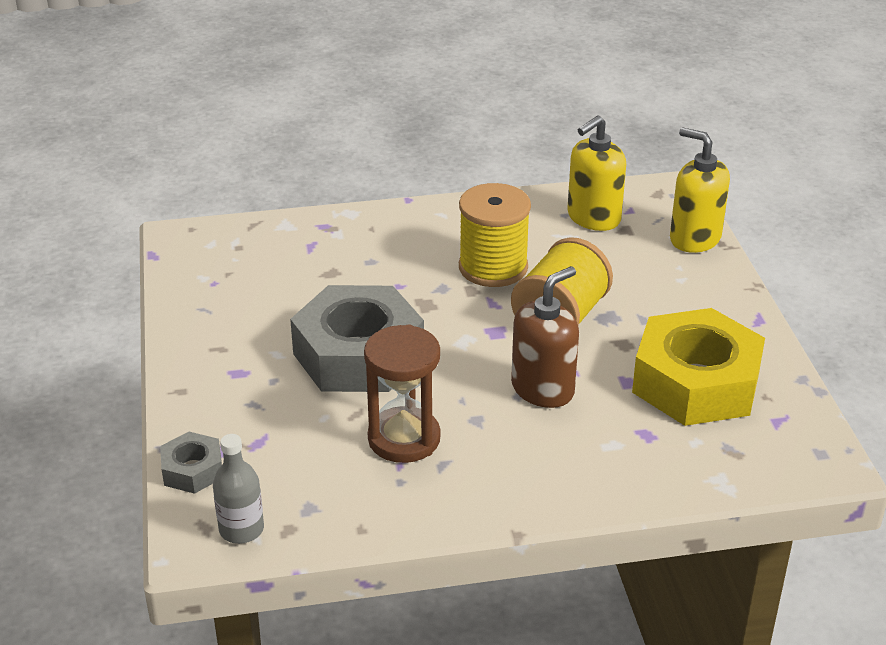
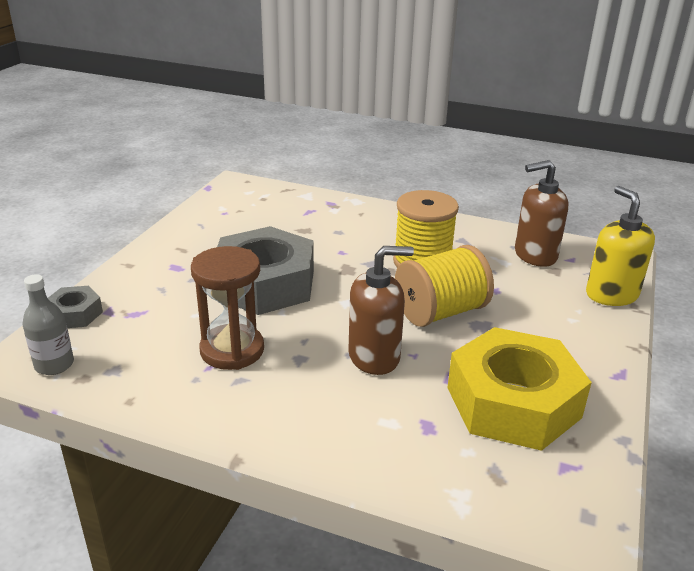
camera: 30 degrees right, 5 degrees down
(593, 218) = (535, 255): yellow soap dispenser -> brown soap dispenser

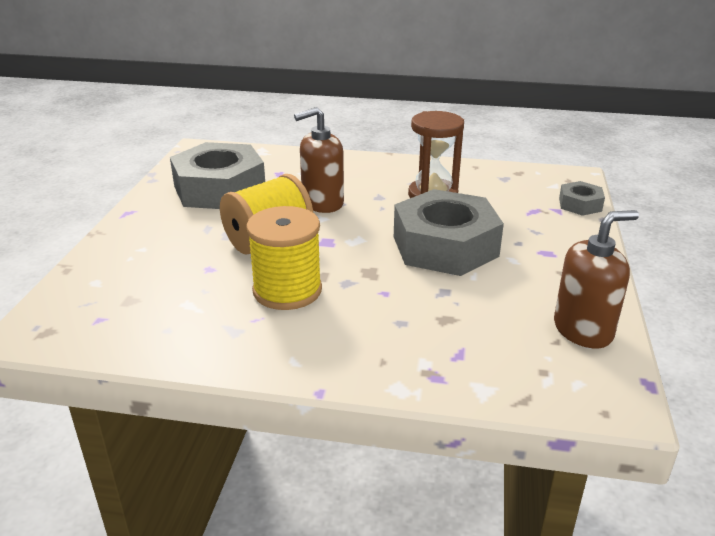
camera: 170 degrees right, 0 degrees up
(54, 365) = (547, 176): grey bottle -> none
(513, 402) = (219, 189): yellow nut -> grey nut
(535, 255) = (144, 318): brown soap dispenser -> brown soap dispenser (583, 330)
(611, 294) = (82, 277): yellow soap dispenser -> none

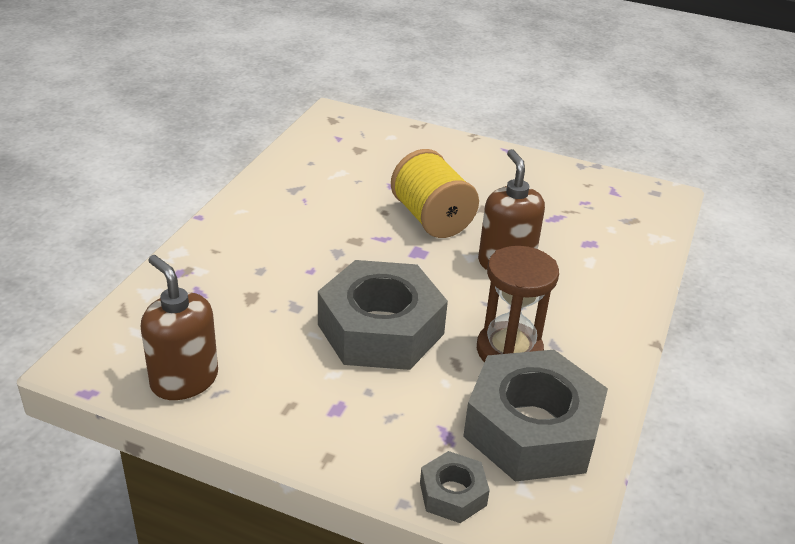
camera: 100 degrees right, 5 degrees up
(219, 189) = (552, 201): grey nut -> grey nut (531, 429)
(287, 290) = (339, 219): yellow spool -> none
(583, 330) = (184, 380): brown soap dispenser -> brown soap dispenser turned 150 degrees clockwise

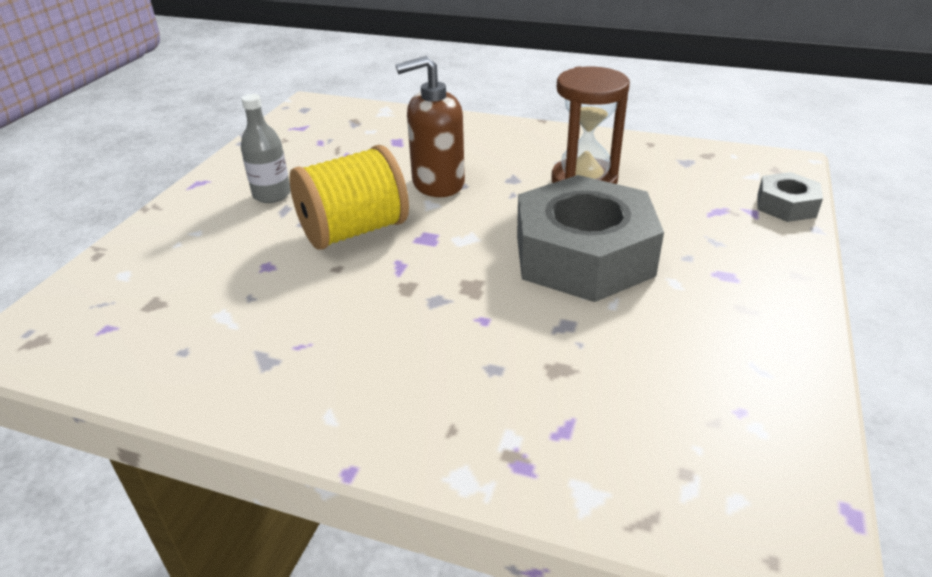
camera: 90 degrees left, 0 degrees up
(184, 380) = (760, 406): brown soap dispenser -> none
(489, 182) = (272, 195): none -> grey bottle
(531, 429) = (682, 171): grey nut -> none

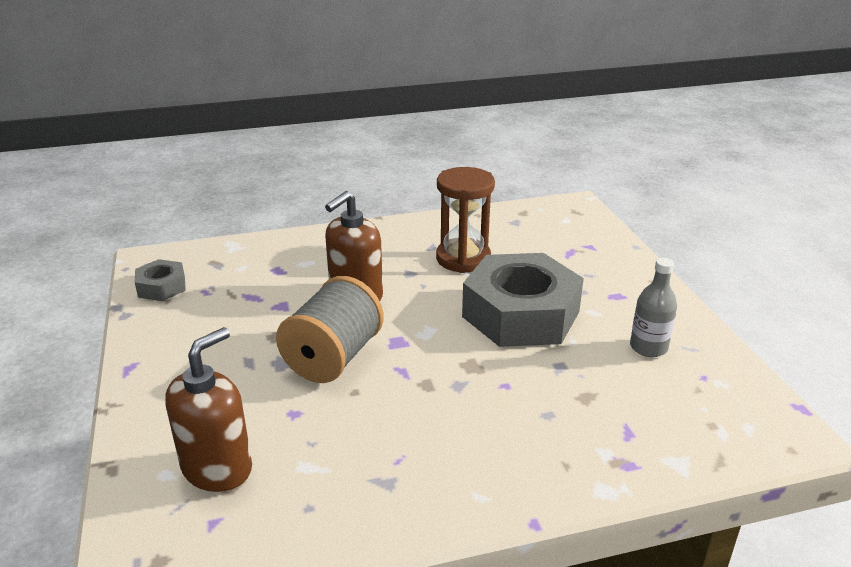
camera: 35 degrees left, 5 degrees down
(160, 286) = (217, 468): none -> brown soap dispenser
(272, 195) = (220, 353): grey bottle -> grey bottle (648, 347)
(353, 231) = (333, 358): yellow spool -> grey spool
(786, 205) = (605, 235): grey nut -> grey nut (161, 287)

